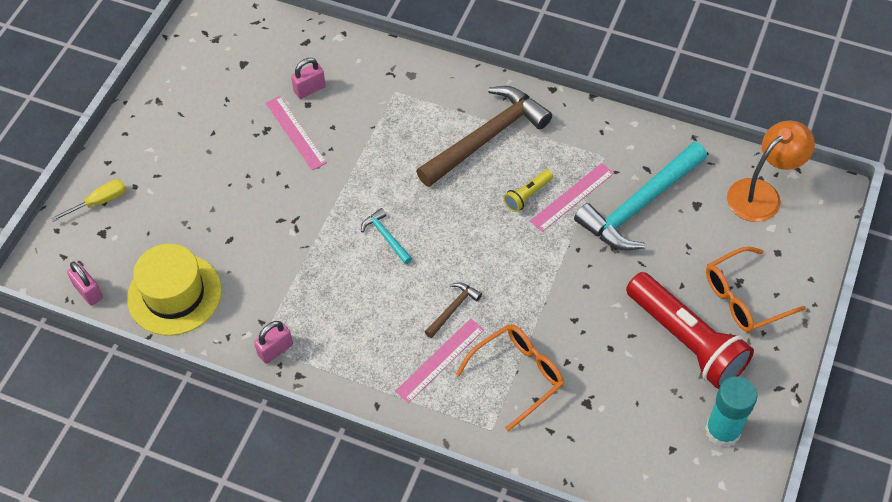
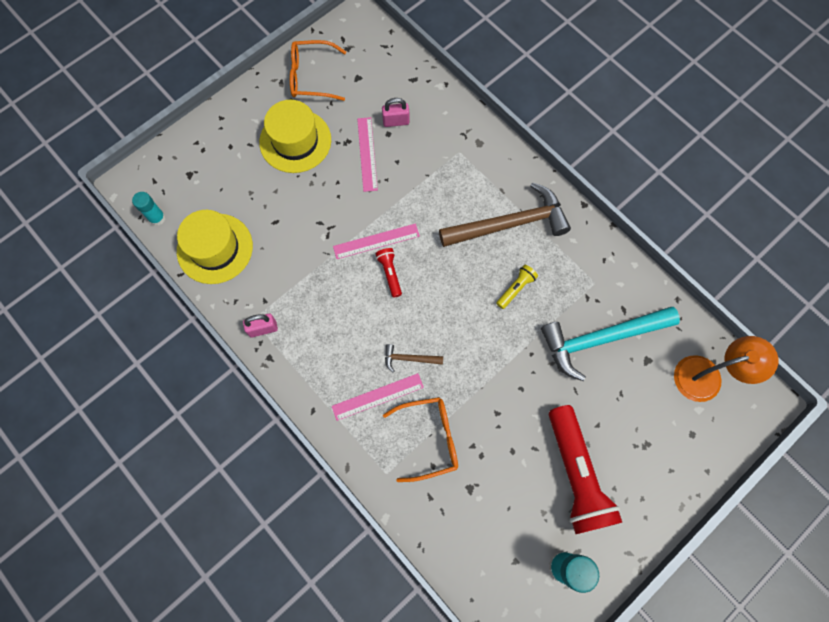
camera: 25 degrees right, 15 degrees up
(88, 292) = (157, 218): pink padlock -> turquoise glue stick
(99, 202) = (199, 148): yellow screwdriver -> none
(207, 151) = (295, 141): none -> yellow hat
(386, 237) = (390, 273): turquoise hammer -> red flashlight
(453, 309) = (409, 358): brown hammer -> brown hammer turned 150 degrees counterclockwise
(527, 195) = (516, 288): yellow flashlight -> yellow flashlight turned 150 degrees clockwise
(572, 197) = (550, 306): pink ruler -> pink ruler (376, 241)
(744, 298) = (642, 461): orange glasses -> orange glasses (311, 77)

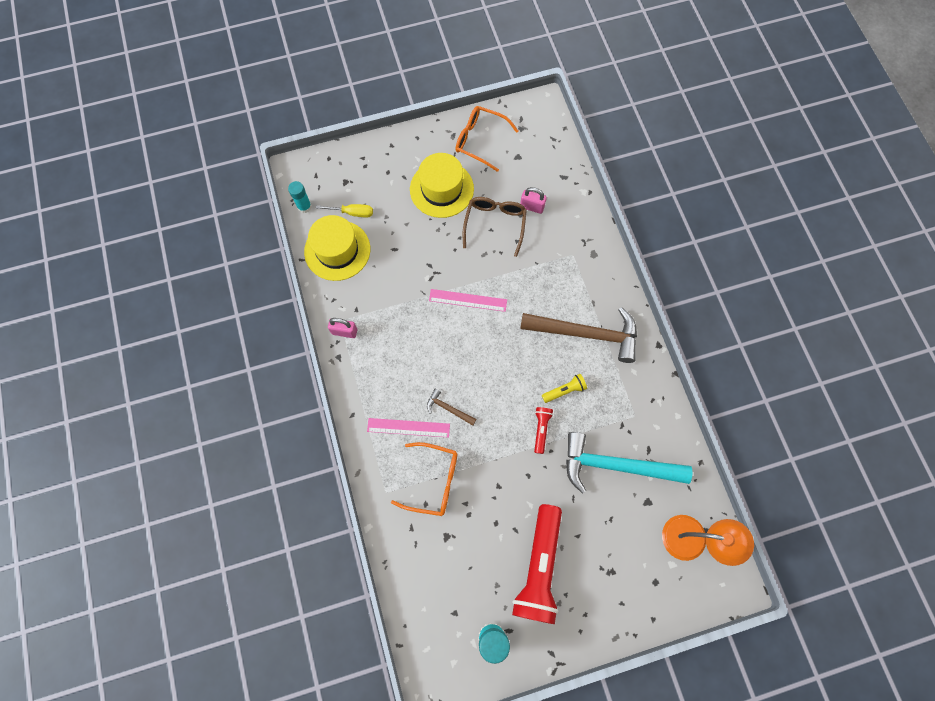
camera: 25 degrees right, 0 degrees up
(212, 203) = (352, 213): none -> yellow screwdriver
(367, 154) = (495, 224): pink ruler -> brown glasses
(390, 273) = (466, 332): red flashlight -> red flashlight (541, 429)

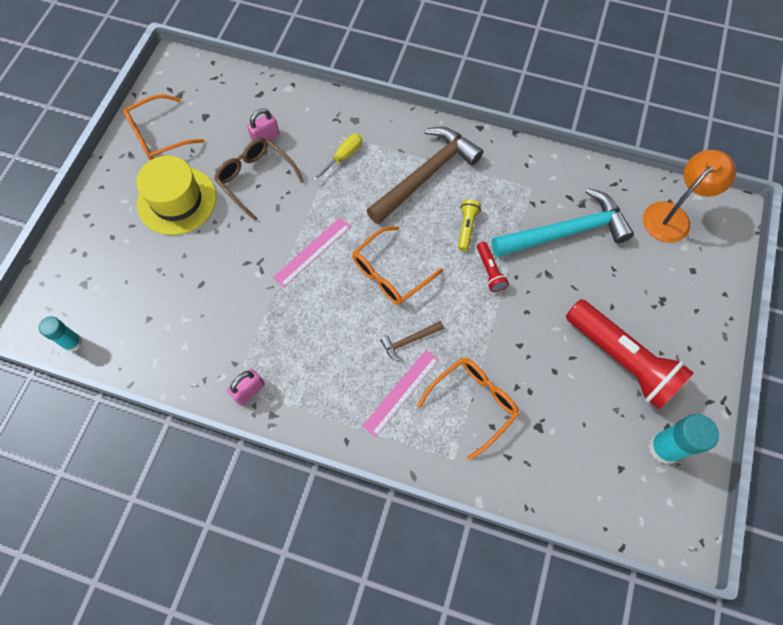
camera: 55 degrees left, 5 degrees down
(337, 250) = (153, 340): yellow hat -> none
(352, 213) = (124, 299): yellow screwdriver -> yellow screwdriver (343, 157)
(489, 362) = (390, 273): none -> orange glasses
(541, 429) = (490, 271): red flashlight -> red flashlight turned 150 degrees counterclockwise
(616, 465) = (566, 232): turquoise hammer -> turquoise hammer turned 150 degrees counterclockwise

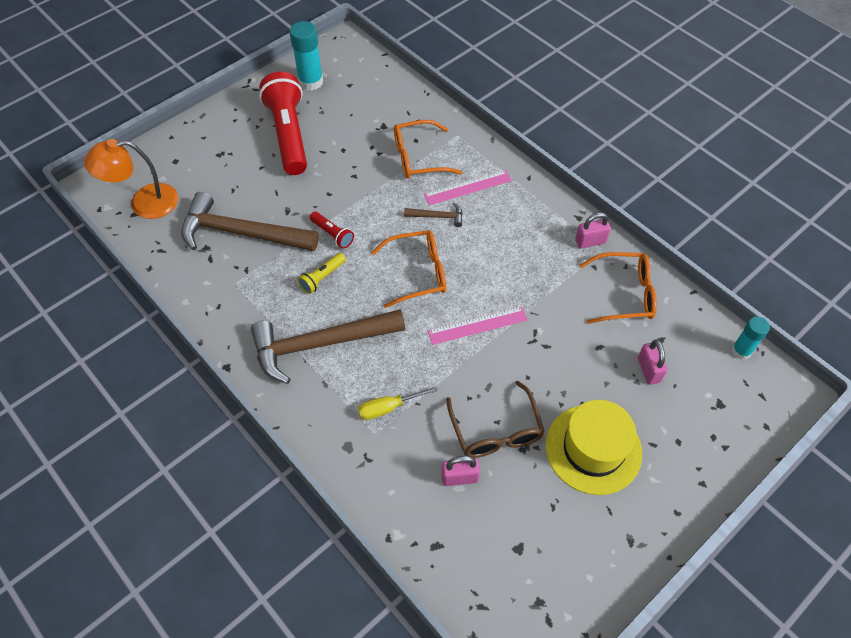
camera: 150 degrees left, 10 degrees down
(152, 284) = (648, 370): none -> pink padlock
(158, 136) = (587, 550): orange glasses -> orange glasses (625, 294)
(490, 271) = (332, 234): red flashlight -> red flashlight turned 120 degrees clockwise
(566, 232) = (241, 233): turquoise hammer -> brown hammer

